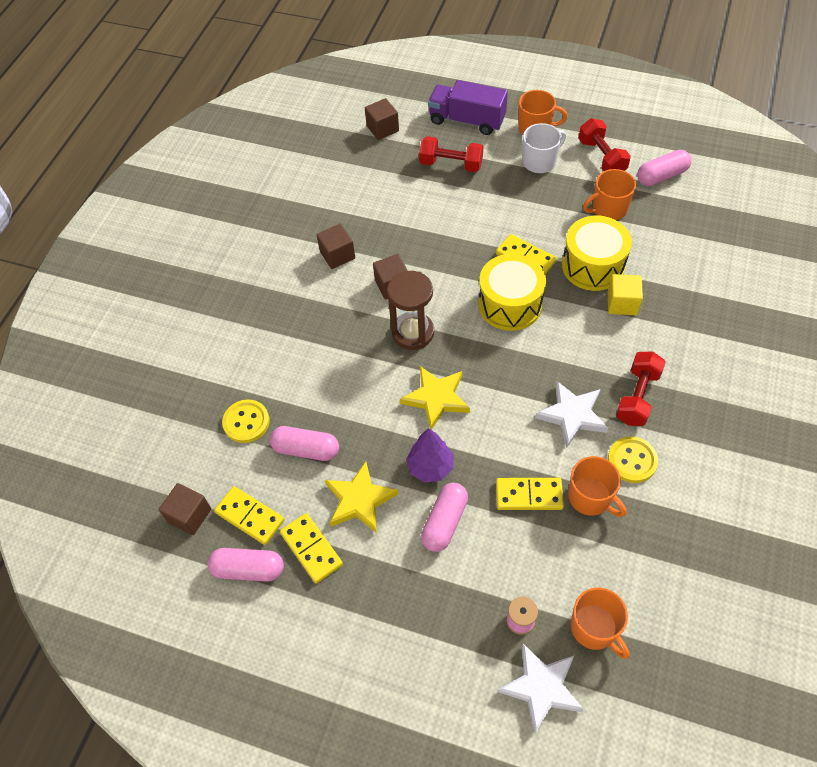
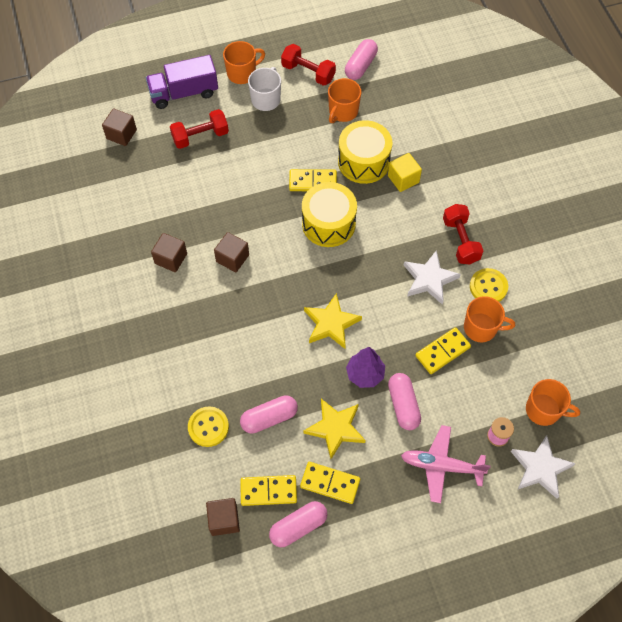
camera: 40 degrees left, 5 degrees up
(413, 332) = (276, 285): brown hourglass -> none
(435, 609) = (441, 466): none -> pink plane

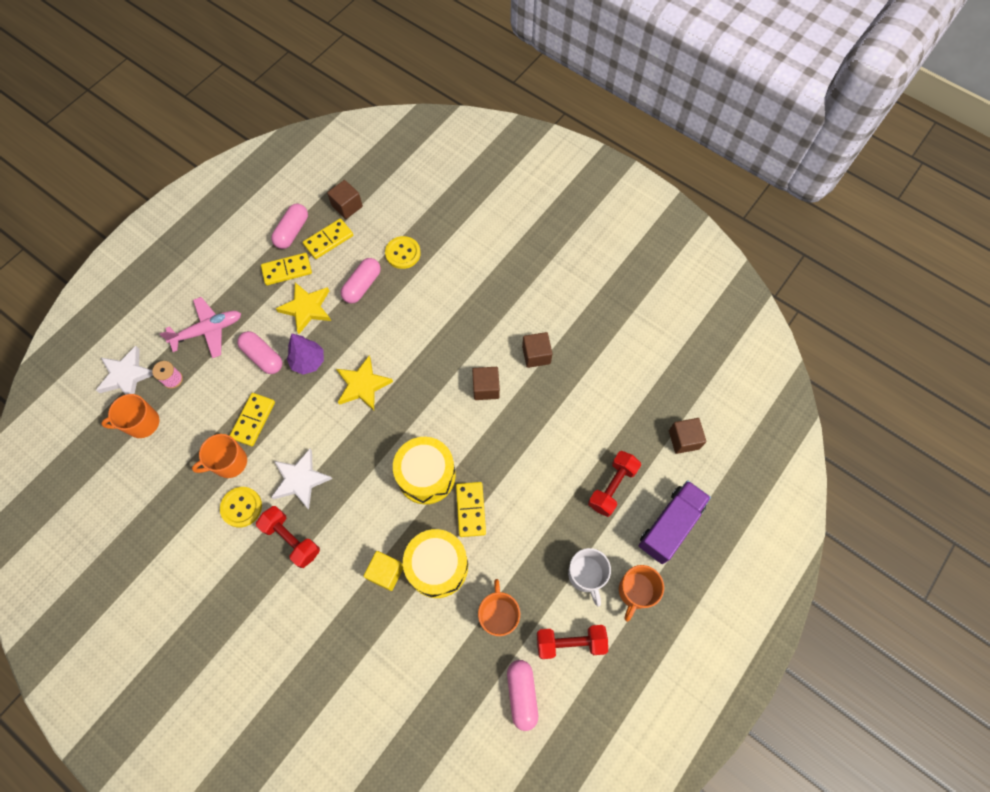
camera: 145 degrees right, 5 degrees up
(313, 182) = (471, 509): yellow domino -> yellow domino turned 60 degrees counterclockwise

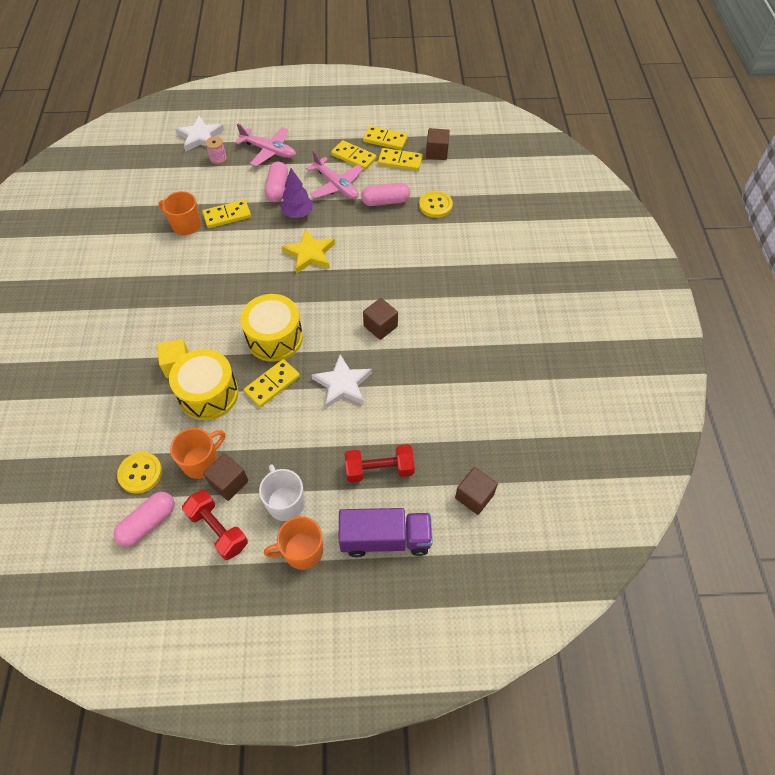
camera: 50 degrees right, 10 degrees down
(142, 423) = (174, 166): orange mug -> none
(241, 507) = (159, 253): yellow button -> yellow button (140, 473)
(292, 232) = (385, 140): pink capsule -> yellow domino
(292, 539) = (158, 294): red dumbbell -> none
(300, 480) = (206, 269): white star -> white star (342, 384)
(306, 308) = (336, 185): yellow star -> pink plane
(536, 355) = (441, 339): brown cube -> brown cube (229, 482)
(586, 575) = (285, 502): white mug -> white mug turned 120 degrees clockwise

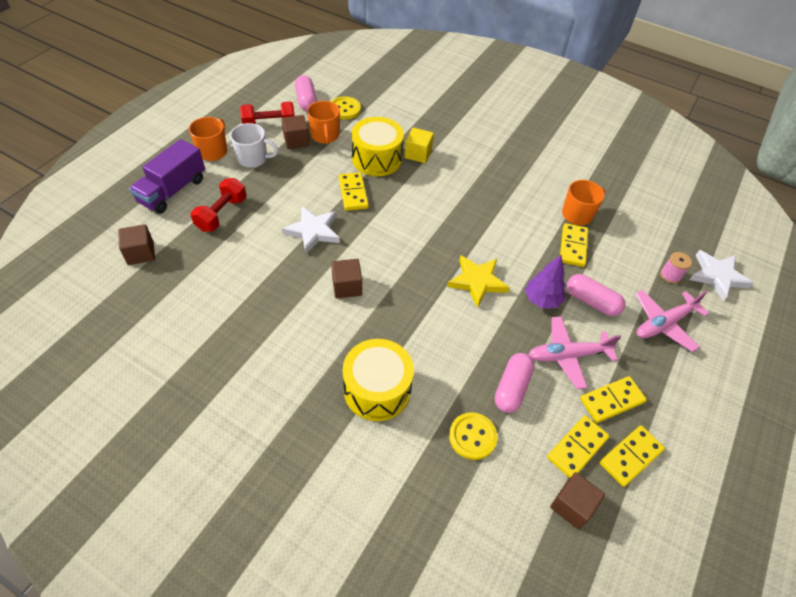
camera: 120 degrees right, 5 degrees down
(275, 338) = (397, 214): yellow drum -> yellow drum (377, 389)

